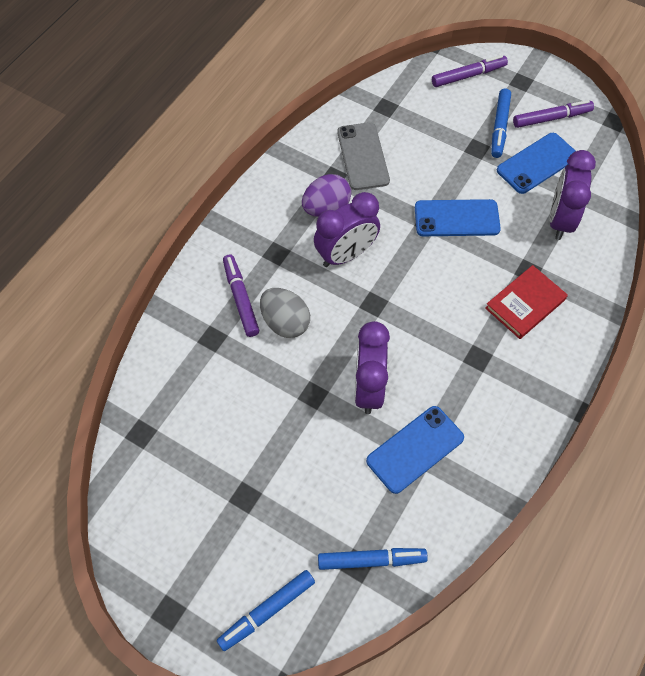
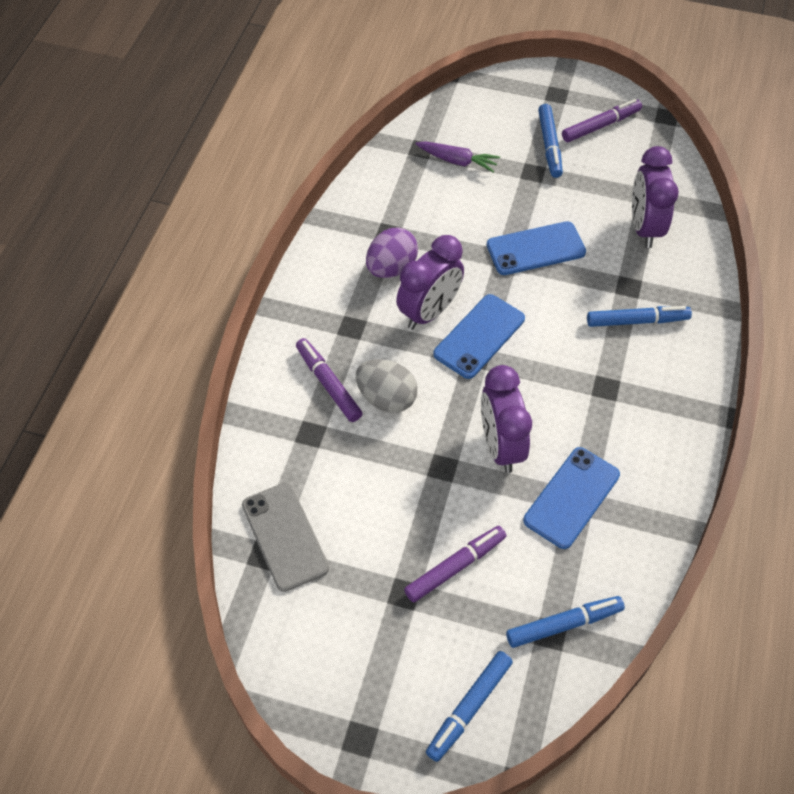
camera: 15 degrees left, 5 degrees down
(362, 156) = (413, 205): grey phone -> grey phone (284, 536)
(414, 125) = (457, 161): none -> purple carrot
(468, 76) = (498, 99): purple marker -> purple marker (455, 567)
(525, 304) = (637, 321): red book -> blue marker
(537, 163) = (601, 175): blue phone -> blue phone (479, 336)

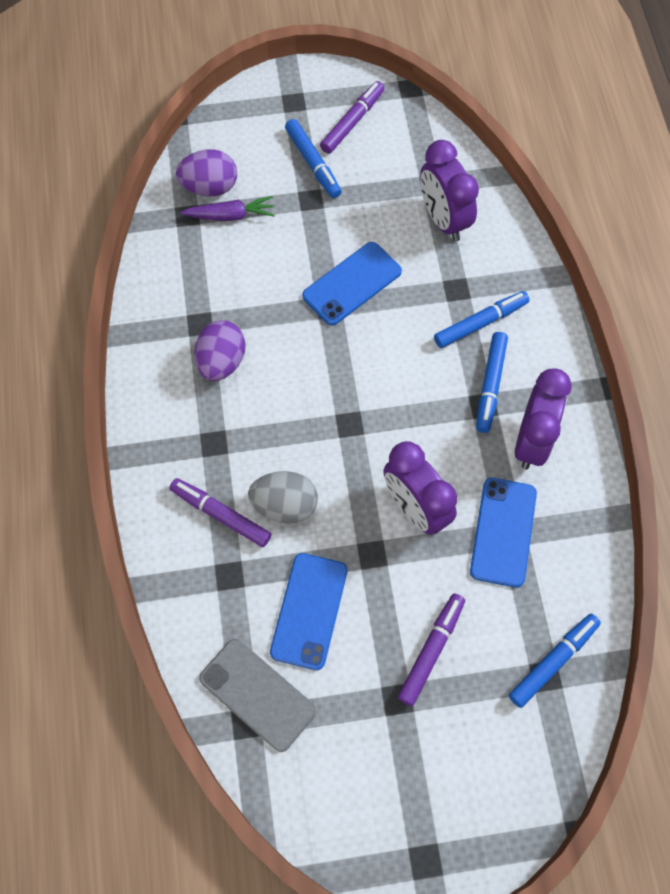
camera: 25 degrees left, 10 degrees up
(429, 312) = (282, 395): purple clock -> purple clock (532, 441)
(451, 134) = (210, 187): none -> purple egg
(469, 708) = (508, 783): blue marker -> blue marker (490, 385)
(479, 336) = (342, 401): blue phone -> blue phone (309, 611)

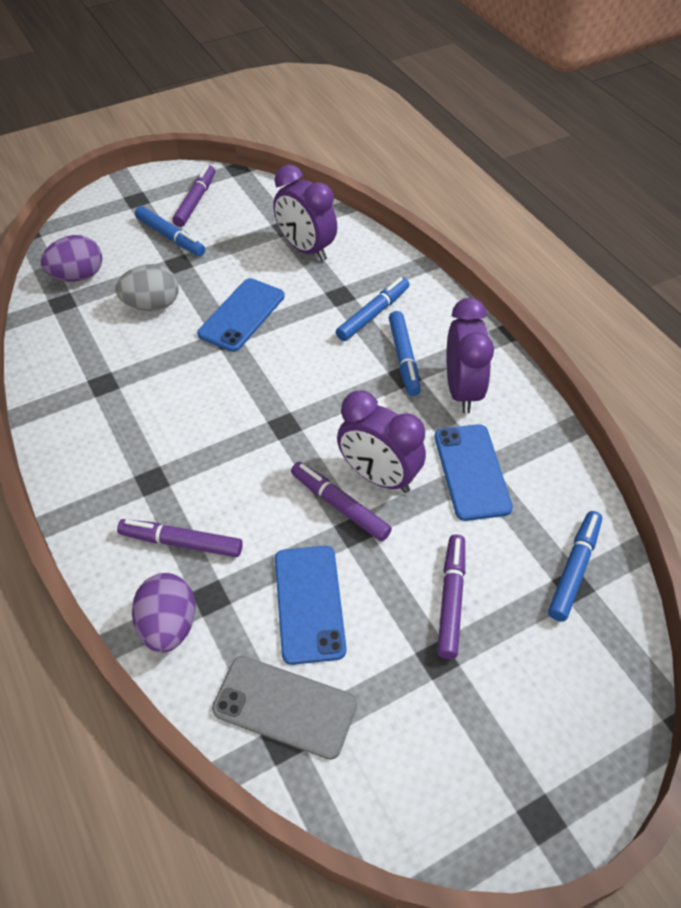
camera: 20 degrees left, 15 degrees down
(222, 362) = (136, 409): purple egg -> purple egg (169, 626)
(231, 215) = (105, 292): purple carrot -> none
(285, 505) = (246, 514): grey egg -> grey egg (152, 305)
(369, 526) = (340, 506): none -> purple marker

